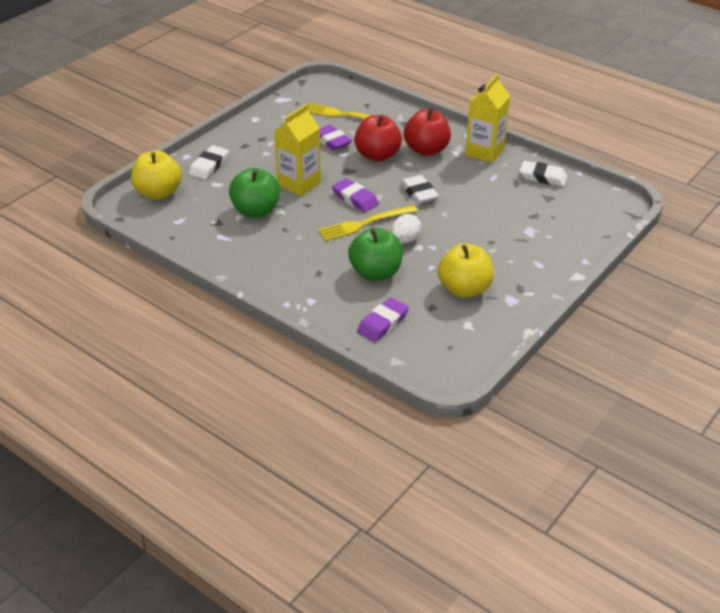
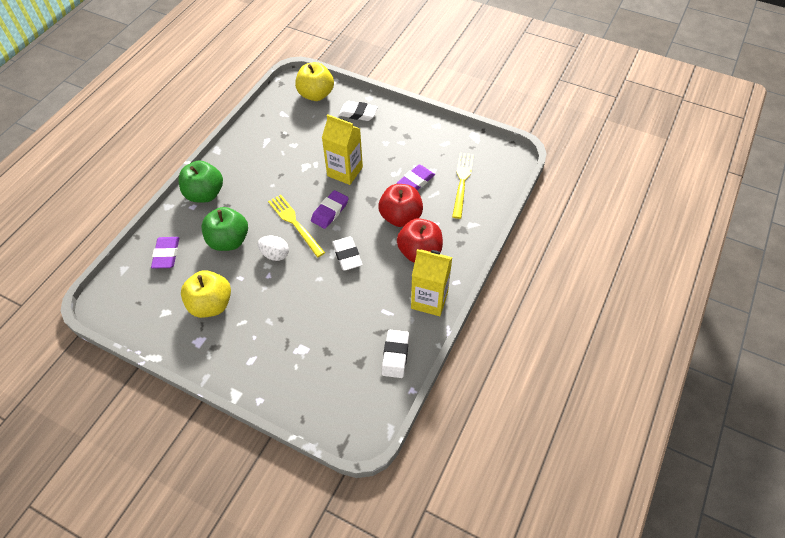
camera: 80 degrees right, 15 degrees up
(256, 211) = (302, 153): green apple -> green apple (205, 194)
(382, 323) = (166, 254): purple eraser -> purple eraser turned 60 degrees clockwise
(419, 193) = (347, 255): white eraser -> white eraser turned 75 degrees counterclockwise

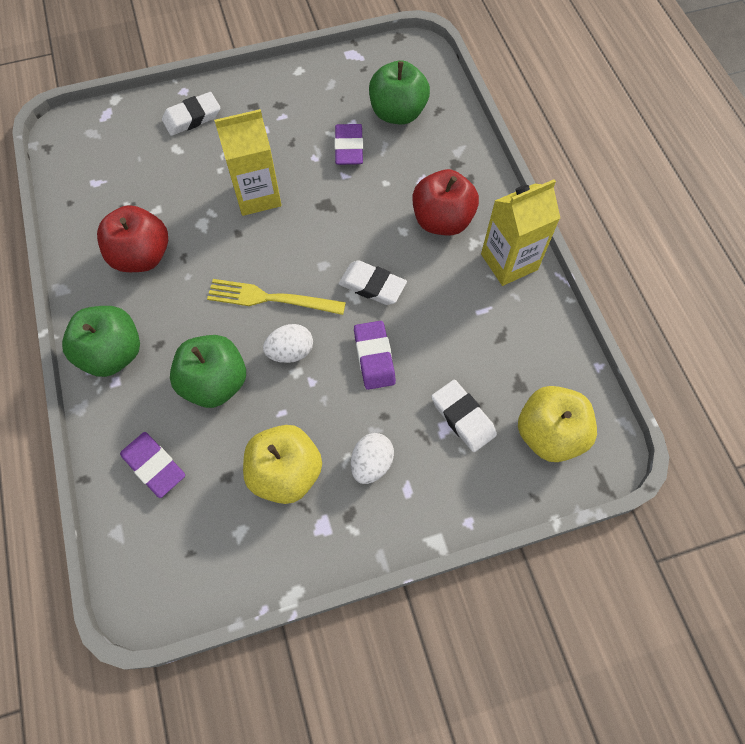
camera: 45 degrees left, 10 degrees up
(250, 334) = (371, 463): none -> white egg
(316, 95) = (111, 130): yellow apple -> yellow apple (549, 434)
(330, 211) = (294, 253): purple eraser -> purple eraser (374, 357)
(395, 355) = (543, 346): white eraser -> white eraser (463, 417)
(400, 217) = (378, 199): red apple -> red apple (142, 256)
(462, 182) = (397, 113): yellow fork -> green apple

